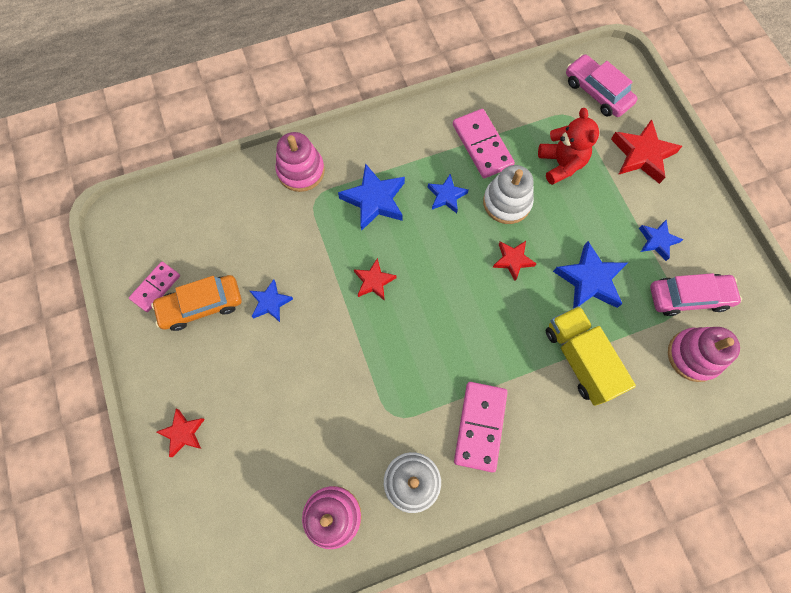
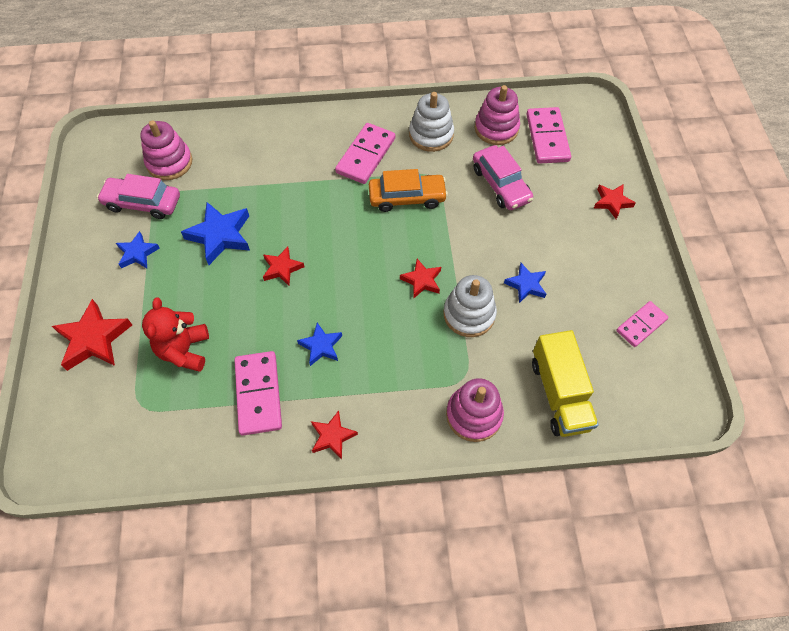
camera: 165 degrees left, 10 degrees down
(201, 305) = (594, 297): orange car -> orange car (407, 197)
(266, 518) = (547, 138): none -> pink domino
(374, 200) = (399, 360): blue star -> none
(410, 129) = (332, 436): none -> red star
(507, 202) = (261, 324): white stacking toy -> white stacking toy (469, 314)
(580, 359) = (263, 180): yellow truck -> yellow truck (559, 394)
(597, 92) = (93, 427): pink car -> pink car (500, 184)

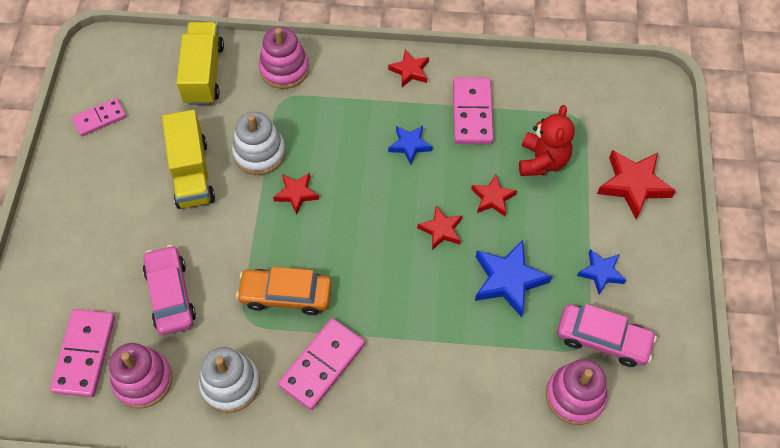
camera: 170 degrees left, 0 degrees up
(526, 285) = (192, 173): blue star -> yellow truck
(612, 202) = (55, 251): red star -> red star (493, 198)

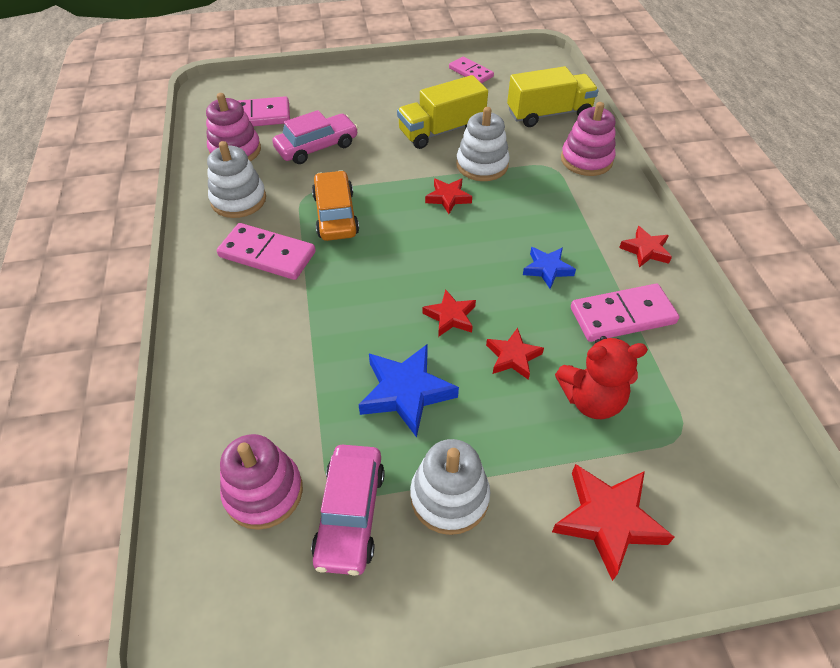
camera: 75 degrees right, 10 degrees down
(601, 273) = (449, 497): blue star -> white stacking toy

